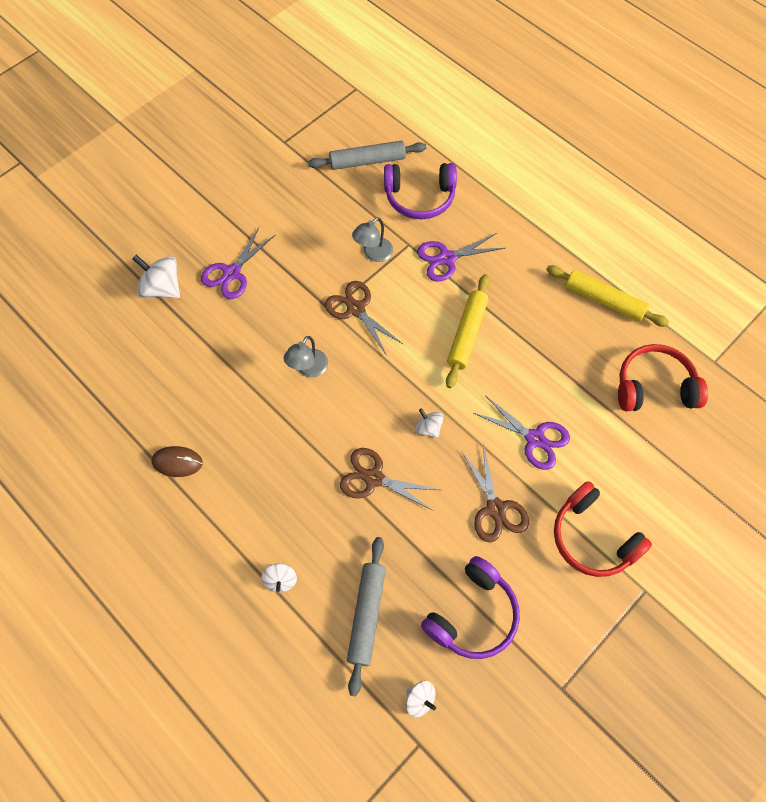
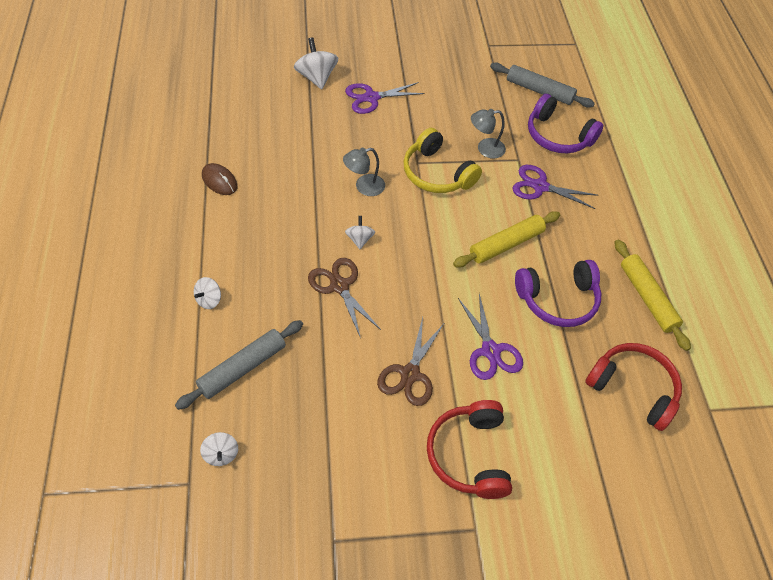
camera: 35 degrees right, 10 degrees down
(356, 309) = (437, 173): brown scissors -> yellow headphones
(428, 428) = (413, 283): white spinning top -> white spinning top (359, 239)
(472, 614) = (318, 431): purple headphones -> purple headphones (557, 300)

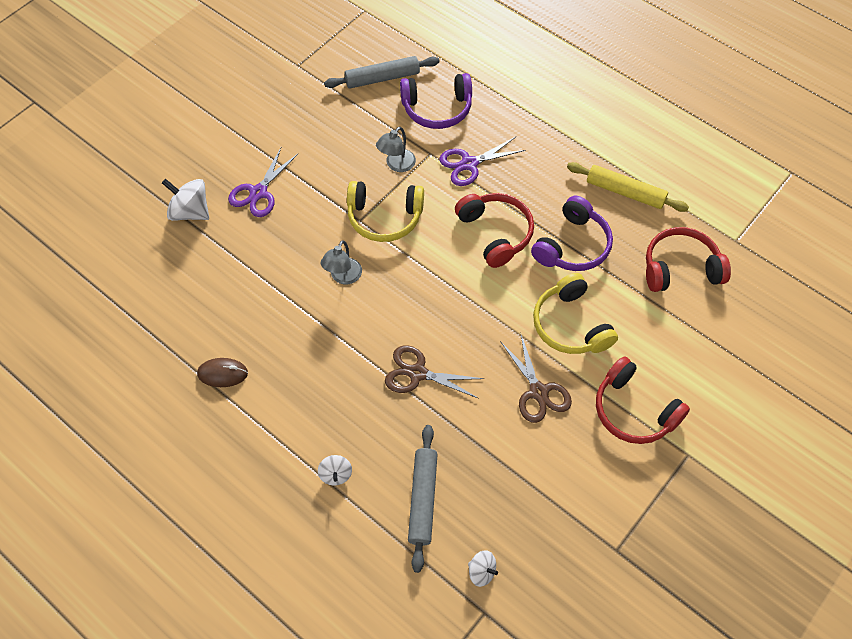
camera: 40 degrees left, 5 degrees up
(359, 239) = (389, 323): white spinning top -> none
(490, 351) = (570, 325): purple scissors -> yellow headphones
(506, 244) = (495, 233): yellow rolling pin -> red headphones

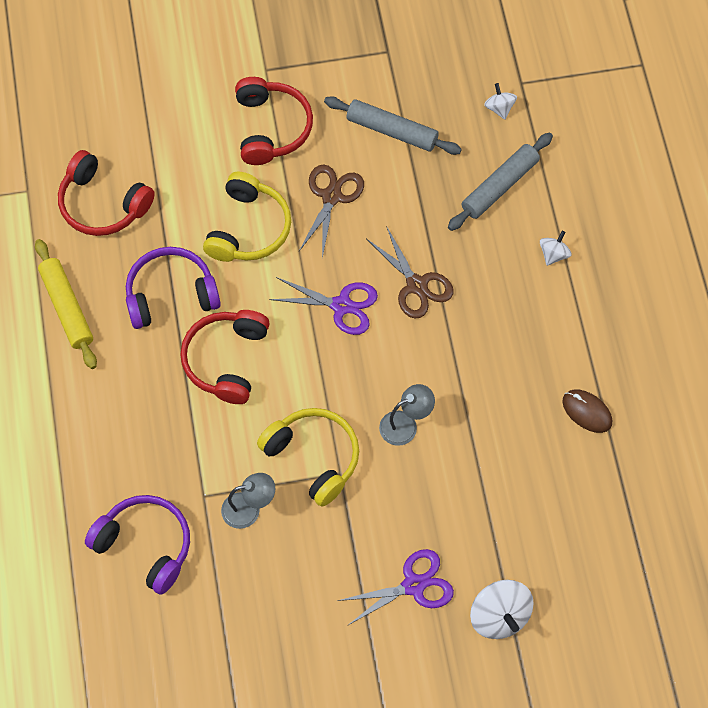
camera: 140 degrees left, 5 degrees up
(382, 78) = (164, 634): grey rolling pin -> grey rolling pin (392, 131)
(469, 164) = (178, 453): purple scissors -> purple scissors (342, 306)

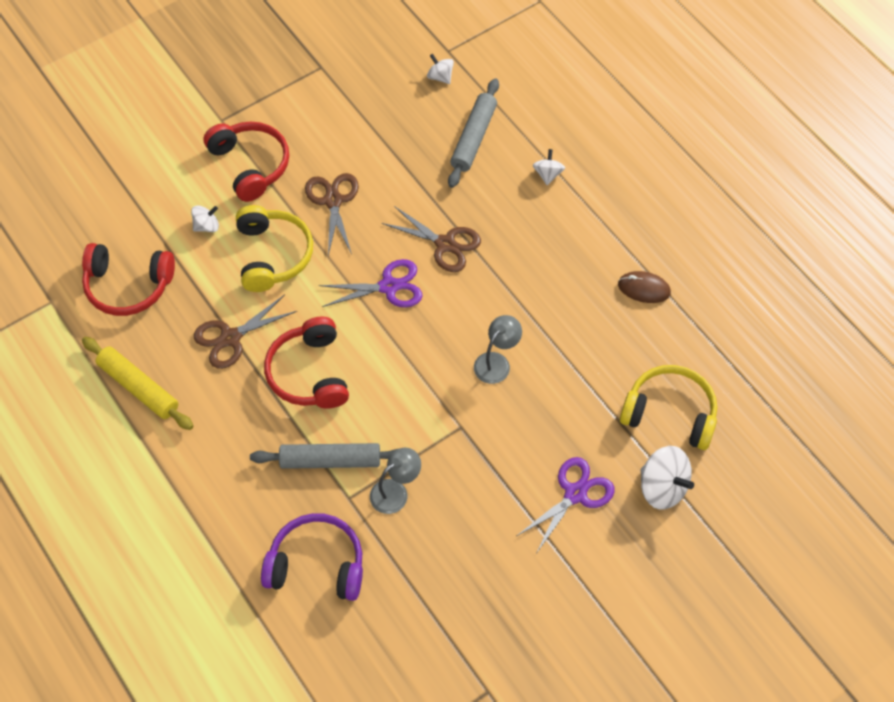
camera: 25 degrees left, 5 degrees down
(171, 294) = (230, 338): purple headphones -> brown scissors
(201, 173) = (207, 226): none -> white spinning top
(313, 457) = (430, 423): yellow headphones -> yellow headphones (670, 413)
(392, 131) = (358, 128): grey rolling pin -> grey rolling pin (330, 460)

